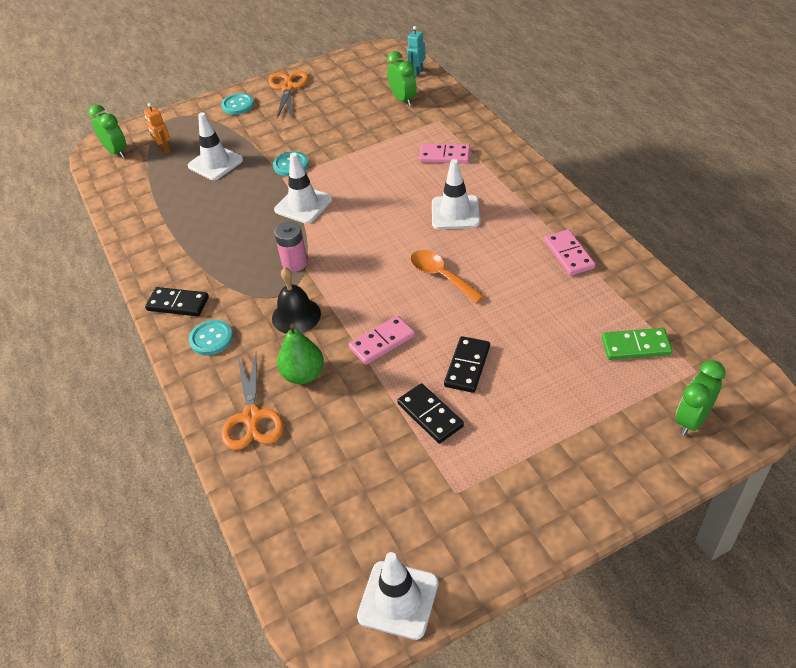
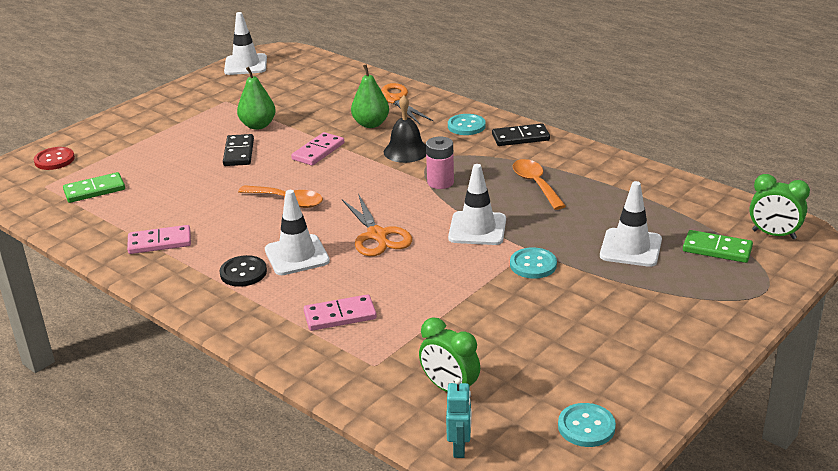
camera: 155 degrees right, 15 degrees down
(164, 149) = (717, 249): orange robot -> green domino
(220, 239) = (535, 184): none -> orange spoon
(238, 105) = (697, 327): turquoise button -> turquoise button (586, 427)
(288, 87) = (653, 372): orange scissors -> orange scissors (377, 236)
(430, 415) = (258, 125): black domino -> green pear
(502, 206) = (243, 273): none -> black button
(569, 254) = (159, 242): pink domino -> pink domino turned 60 degrees counterclockwise
(692, 420) = (54, 160): green clock -> red button

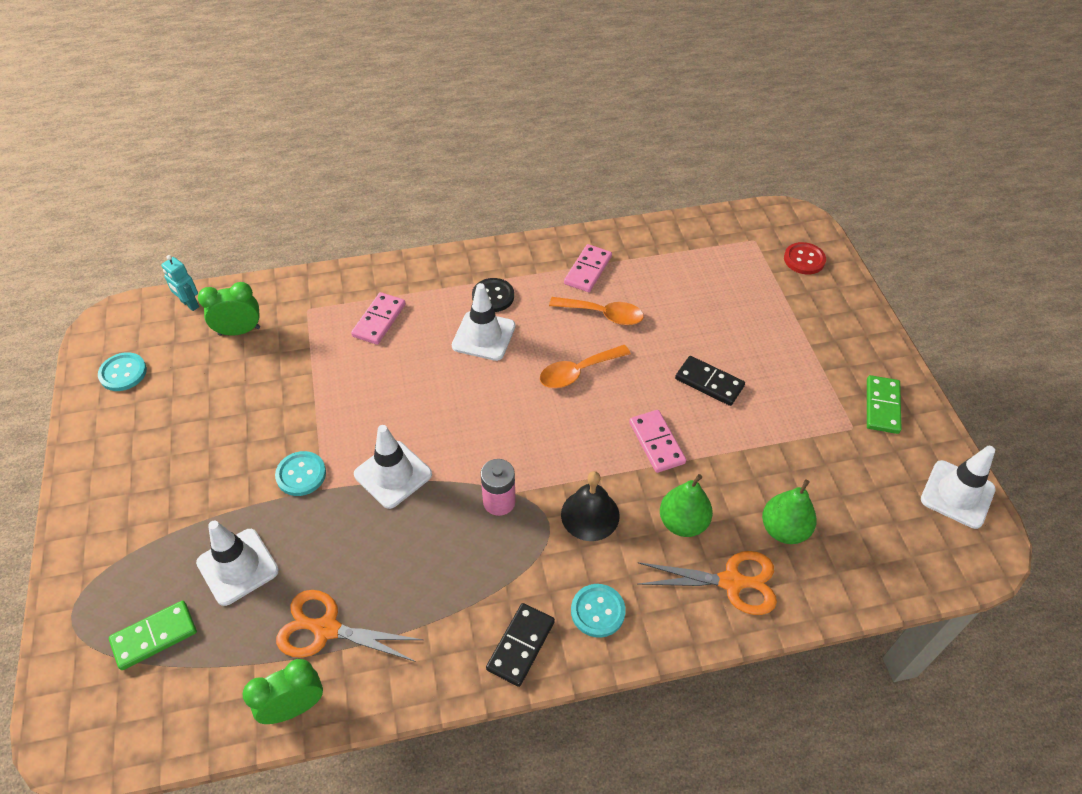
camera: 125 degrees right, 20 degrees up
(94, 190) = (717, 264): green domino -> green domino (882, 406)
(258, 125) = (762, 425): green pear -> green pear (784, 529)
(377, 236) = (458, 400): orange scissors -> orange scissors (326, 629)
(535, 184) = (414, 579): orange spoon -> orange spoon (603, 314)
(774, 234) = (110, 714): green clock -> green clock (294, 707)

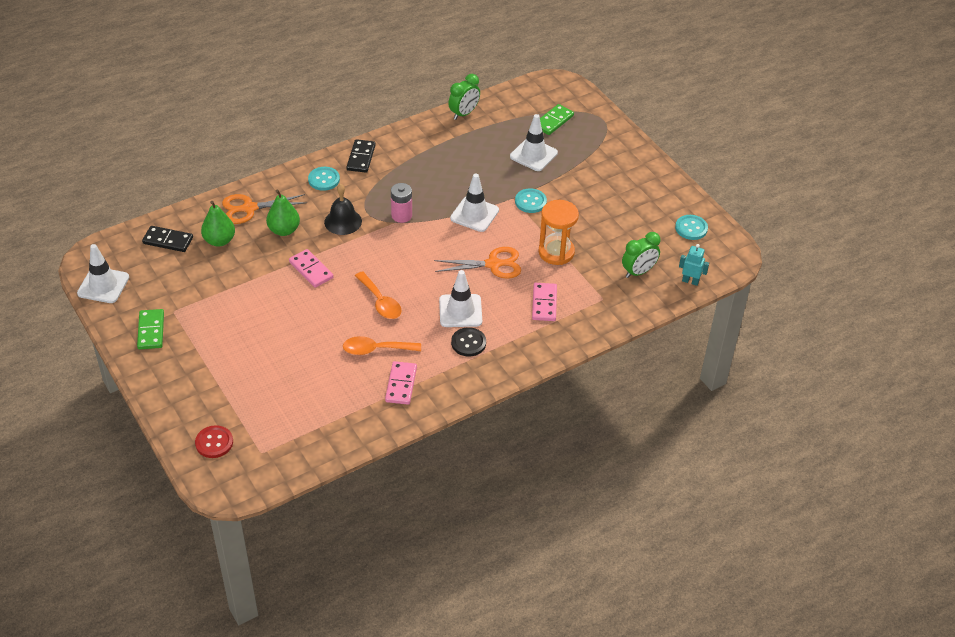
camera: 160 degrees right, 5 degrees down
(319, 384) = (556, 252): none -> orange hourglass
(326, 629) = (468, 142): orange scissors -> orange scissors (493, 264)
(577, 372) = (380, 302): orange spoon -> orange spoon turned 105 degrees clockwise
(709, 382) = (281, 317): black domino -> black domino (168, 241)

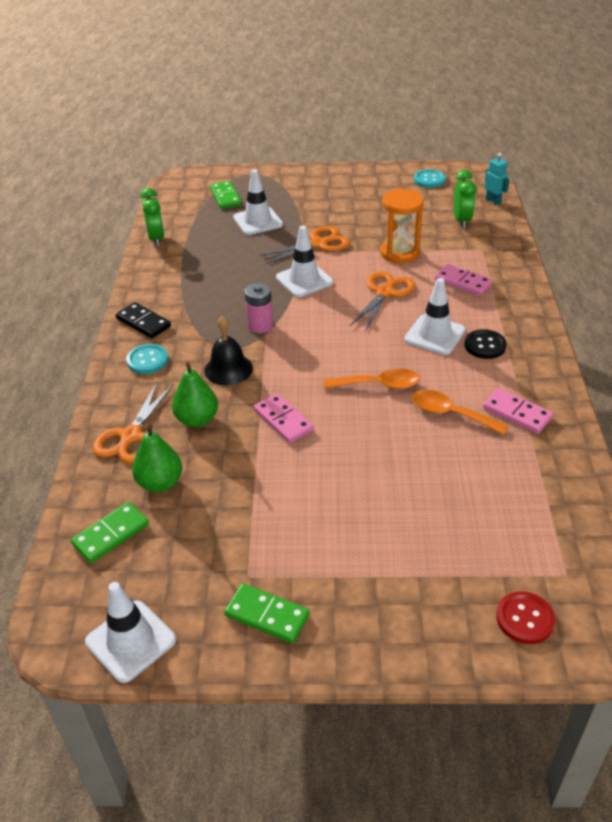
camera: 55 degrees left, 5 degrees down
(168, 241) = (111, 534): black domino -> green domino
(311, 270) = (283, 420): pink domino -> pink domino turned 60 degrees clockwise
(375, 349) = (450, 414): orange spoon -> orange spoon turned 90 degrees clockwise
(530, 202) = (319, 244): turquoise button -> orange scissors
(690, 281) = (493, 201): turquoise robot -> turquoise robot turned 90 degrees clockwise

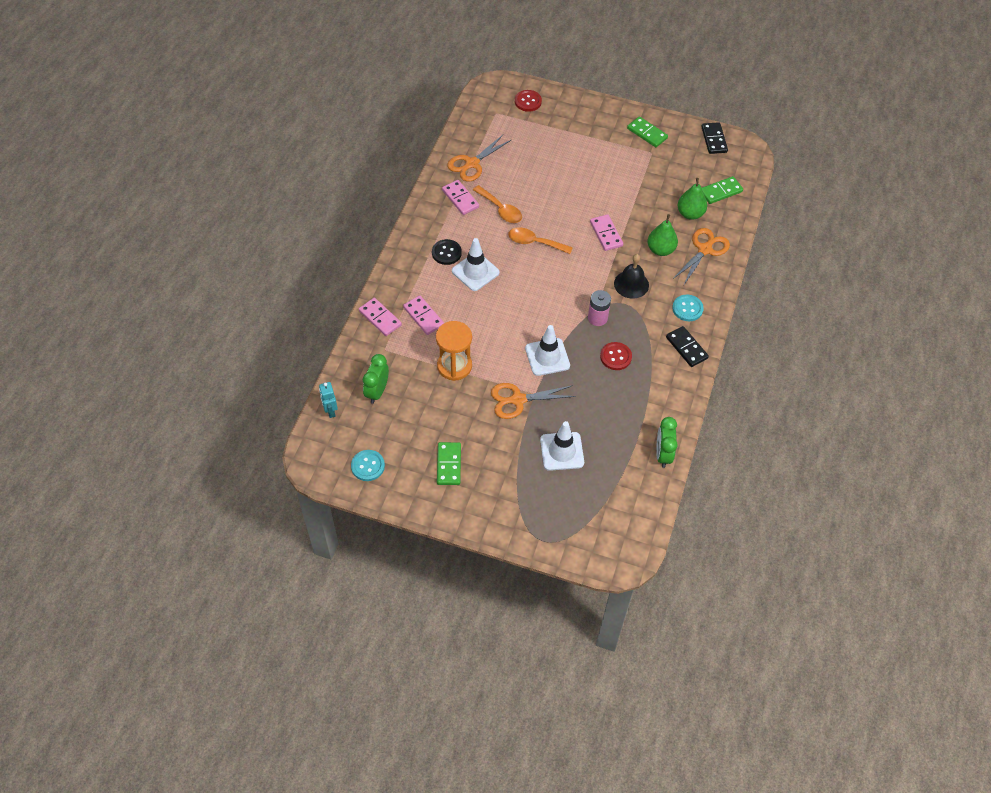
camera: 165 degrees left, 15 degrees up
(130, 641) = (714, 139): white traffic cone -> black domino
(225, 197) = (582, 504): green domino -> green domino (449, 465)
(226, 297) = (615, 357): none -> red button
(385, 293) = (489, 323): orange scissors -> orange scissors (472, 164)
(508, 270) = (380, 318): none -> pink domino

